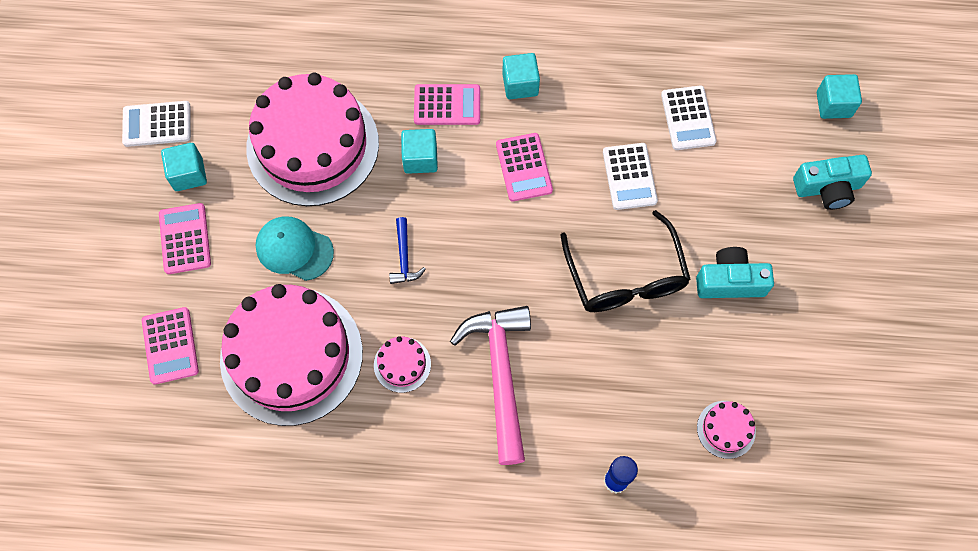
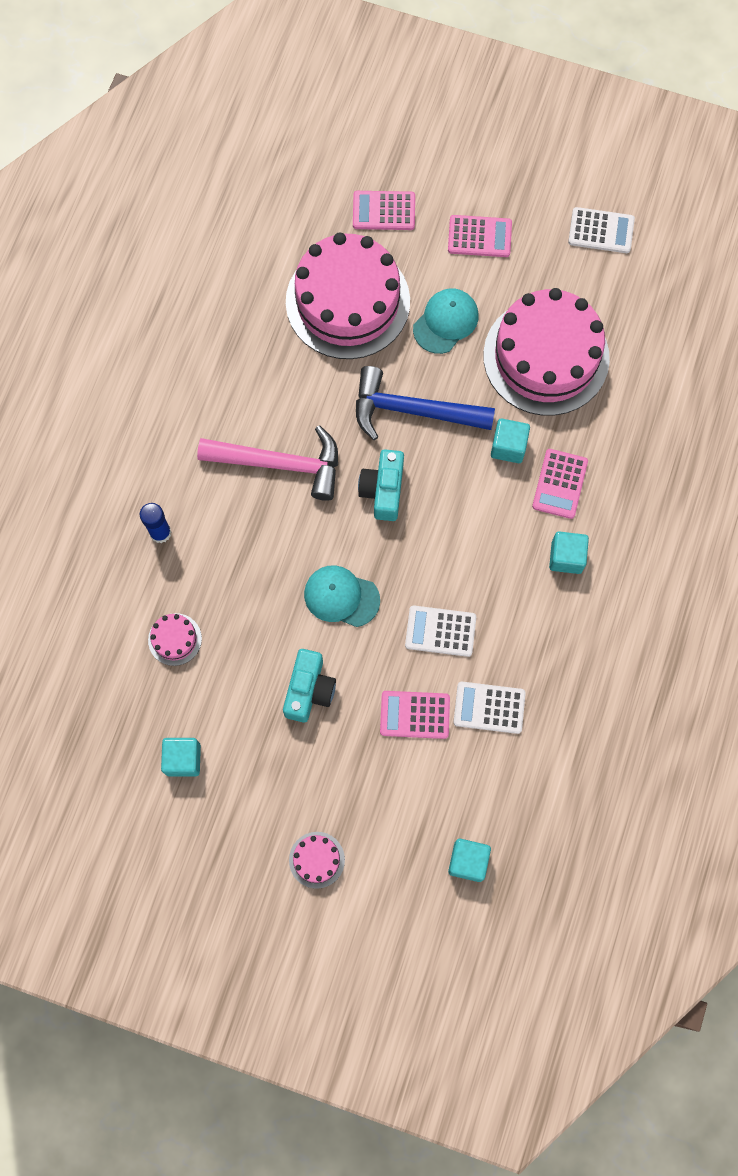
camera: 105 degrees right, 5 degrees up
(157, 124) = (601, 231): white calculator -> white calculator turned 90 degrees clockwise
(188, 174) = (542, 249): turquoise cube -> turquoise cube (183, 759)
(402, 364) = (314, 387): pink cake -> pink cake (316, 860)
(404, 257) = (413, 410): blue hammer -> blue hammer, size x2.19
(523, 167) = (475, 536): pink calculator -> pink calculator (415, 714)
(625, 276) = (341, 597): black glasses -> turquoise cap
(827, 188) = (378, 819): turquoise camera -> turquoise camera (383, 490)

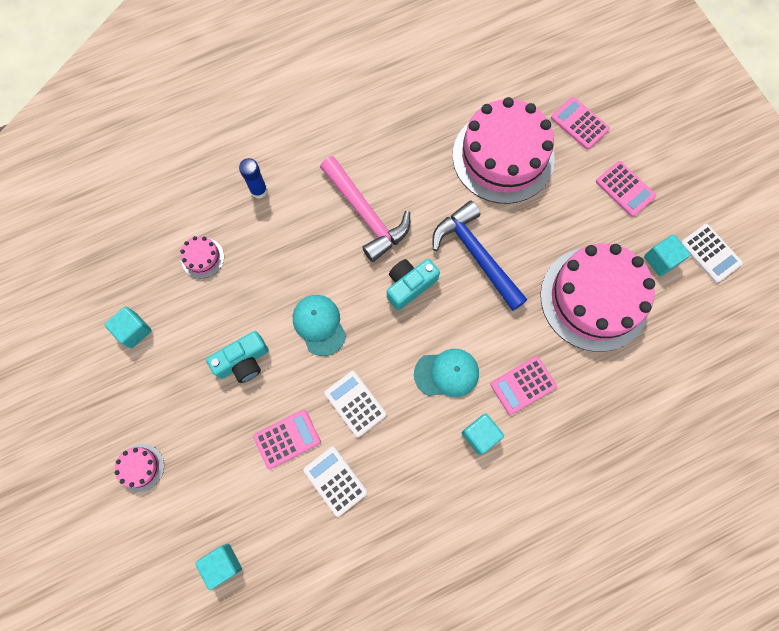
camera: 45 degrees right, 0 degrees up
(415, 714) = (287, 439): pink calculator -> pink calculator turned 105 degrees clockwise
(445, 322) = (551, 221): turquoise cap -> turquoise cap (446, 373)
(508, 447) = (513, 331): turquoise cube -> turquoise cube (661, 260)

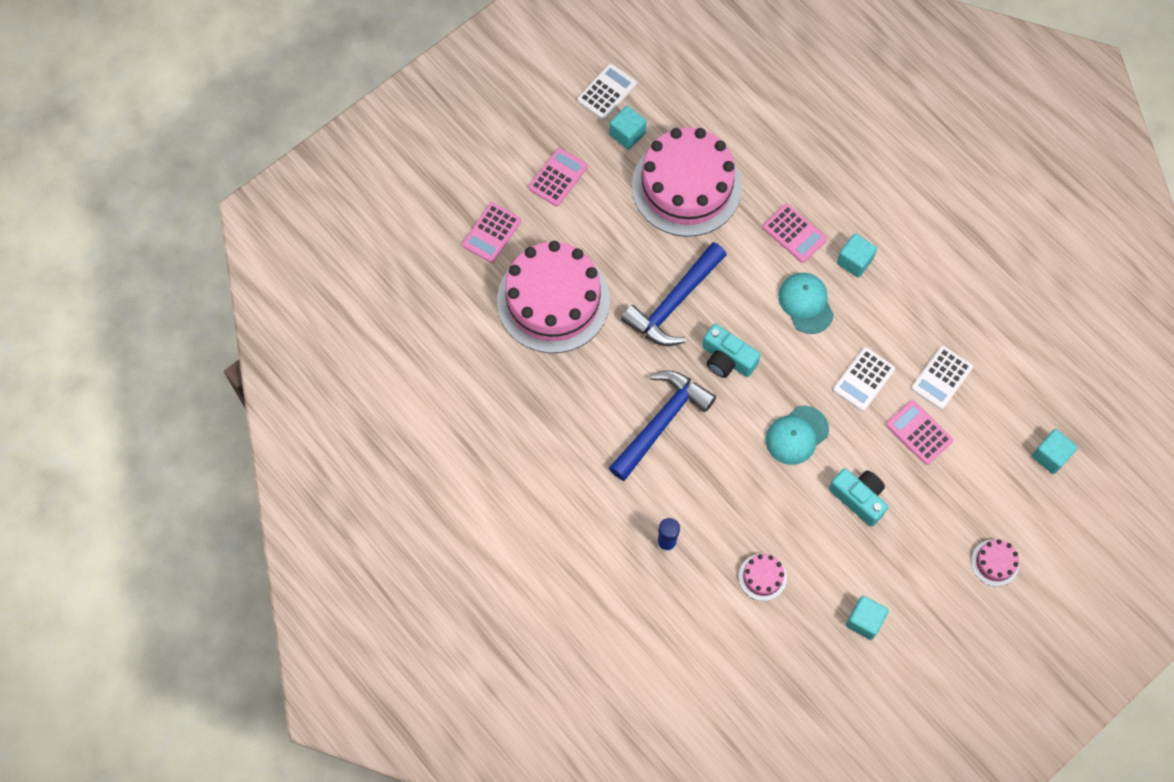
camera: 105 degrees left, 5 degrees down
(365, 214) = (661, 422): pink hammer -> blue hammer

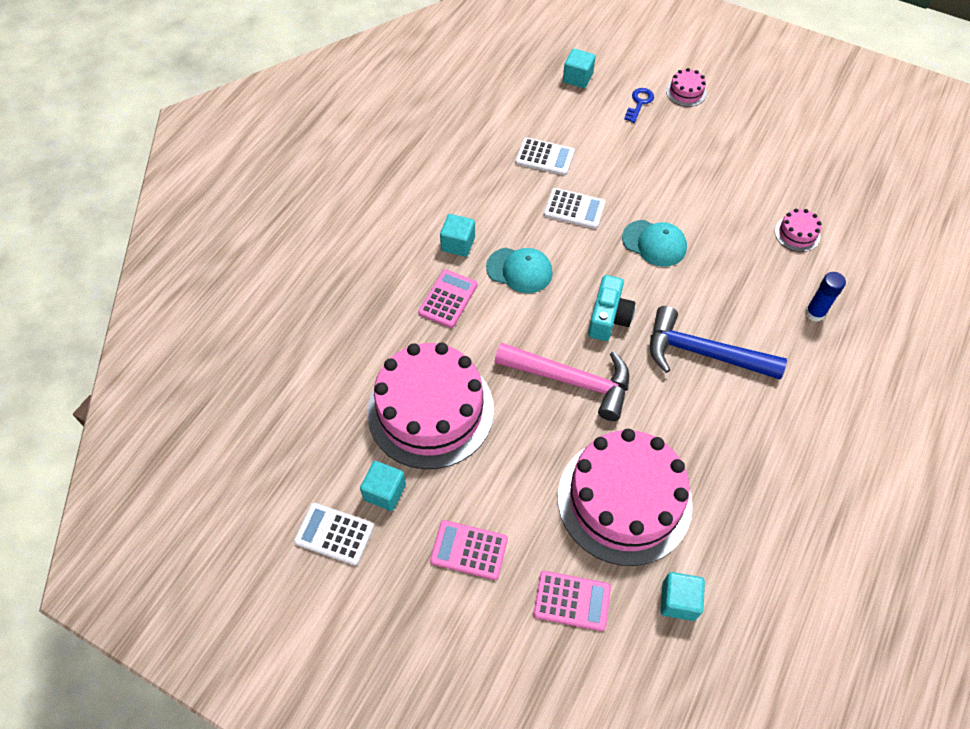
camera: 110 degrees left, 10 degrees down
(674, 303) = (571, 381): blue hammer -> pink hammer
(806, 303) = (519, 270): turquoise cap -> turquoise cap turned 120 degrees counterclockwise
(858, 498) = (685, 186): turquoise camera -> none
(864, 621) = (786, 158): turquoise cube -> turquoise cube (678, 601)
(919, 432) = (603, 160): pink calculator -> none
(992, 504) = (639, 103): none -> blue key

